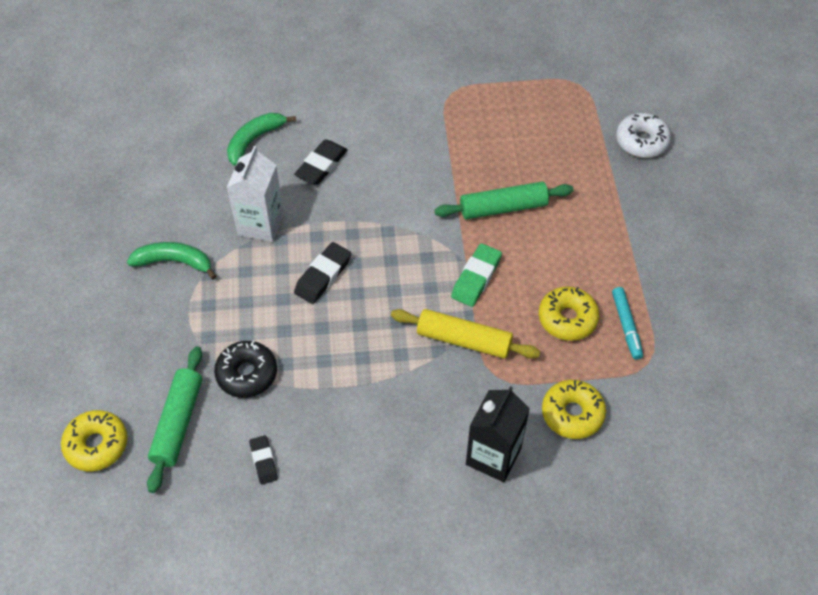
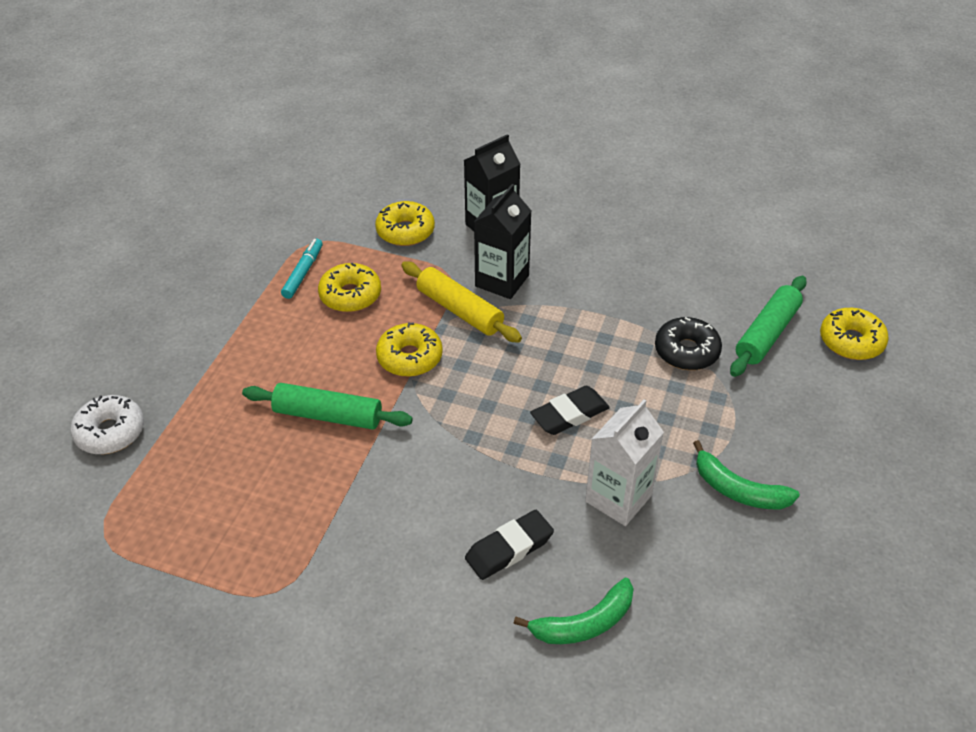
camera: 155 degrees left, 10 degrees down
(264, 461) = (692, 282): black eraser -> none
(445, 389) = (502, 281): none -> black carton
(476, 278) = (409, 357): green eraser -> yellow donut

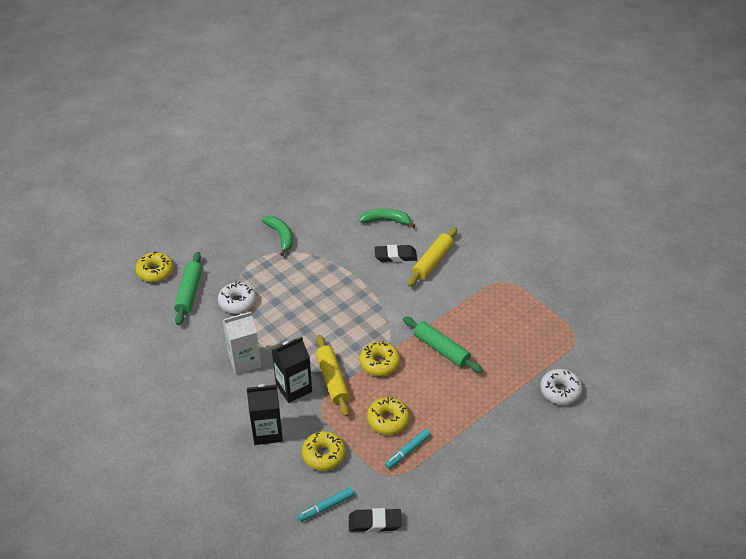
camera: 150 degrees left, 0 degrees up
(365, 191) = (326, 507): none -> turquoise marker
(434, 570) = (432, 261): none -> yellow rolling pin
(569, 414) = (323, 297): black eraser -> black eraser (374, 522)
(618, 498) = (333, 254): white carton -> white carton (244, 361)
(686, 351) = (237, 302): black donut -> white donut
(767, 334) = (189, 293): green rolling pin -> green rolling pin turned 60 degrees counterclockwise

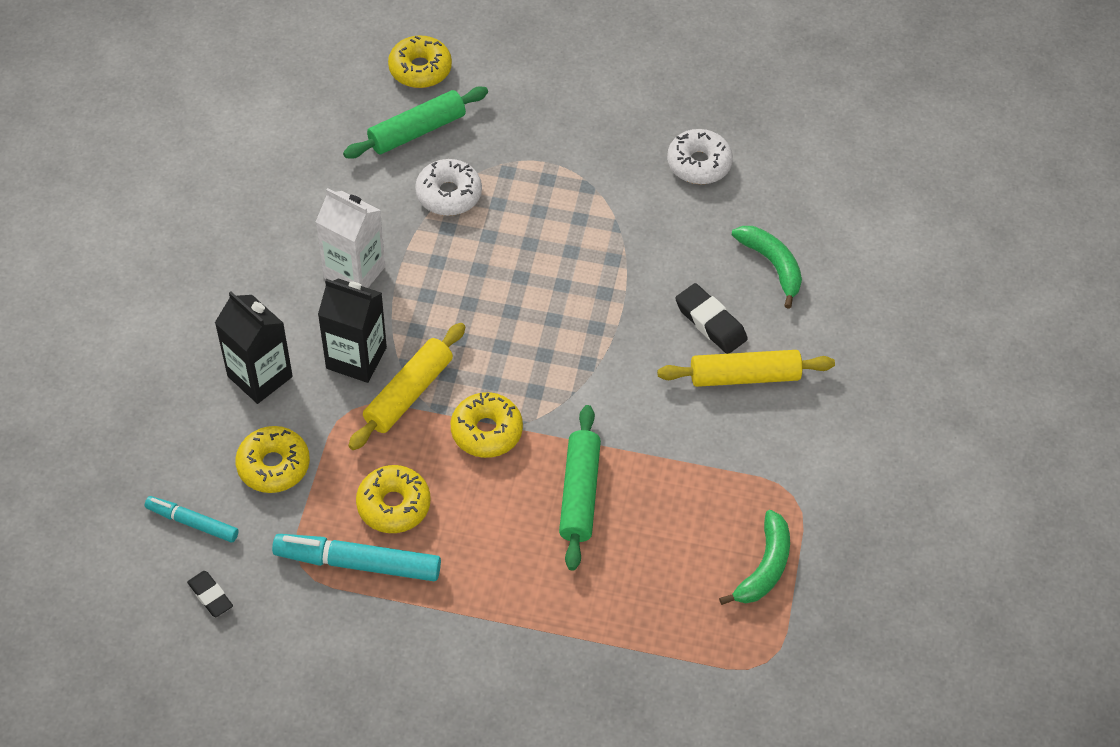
camera: 50 degrees right, 10 degrees up
(281, 236) = (615, 160): green banana -> green banana (764, 567)
(374, 522) = (210, 596): black eraser -> black eraser, size x0.64
(408, 451) = (359, 563): turquoise marker -> turquoise marker, size x1.66
(560, 391) = (635, 701): white donut -> white donut (698, 164)

